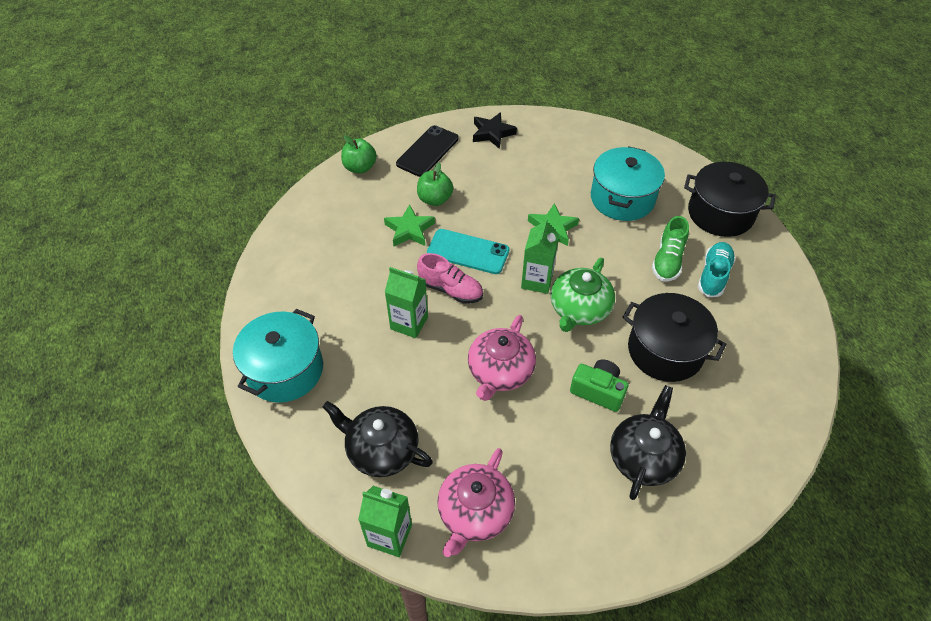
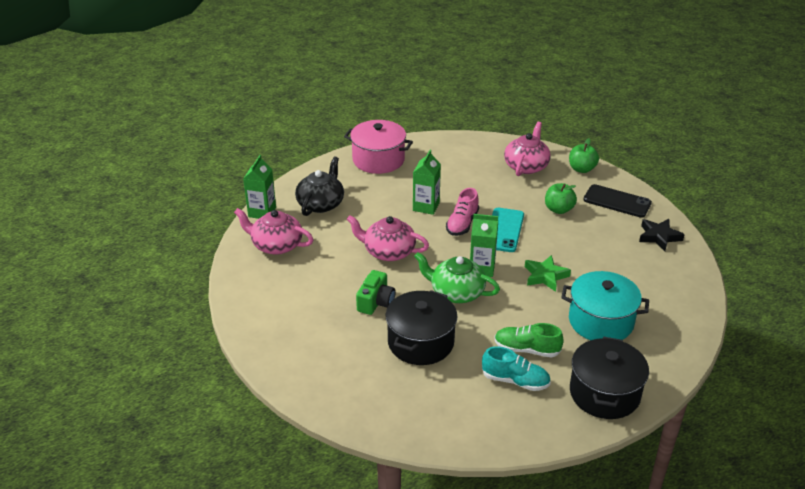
camera: 85 degrees right, 15 degrees down
(285, 370) = (378, 160): turquoise pot -> pink pot
(341, 214) = (526, 166): none -> pink teapot
(409, 230) = (519, 199): green star -> none
(643, 456) = (319, 325): black teapot -> none

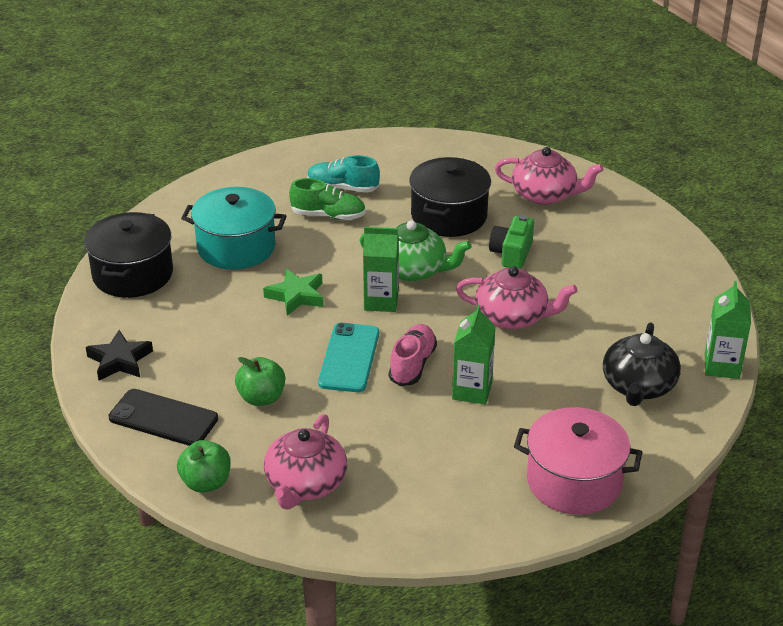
camera: 175 degrees right, 0 degrees up
(276, 245) = (673, 317): pink teapot -> pink teapot (545, 195)
(604, 393) = (250, 182): black pot -> black pot (133, 274)

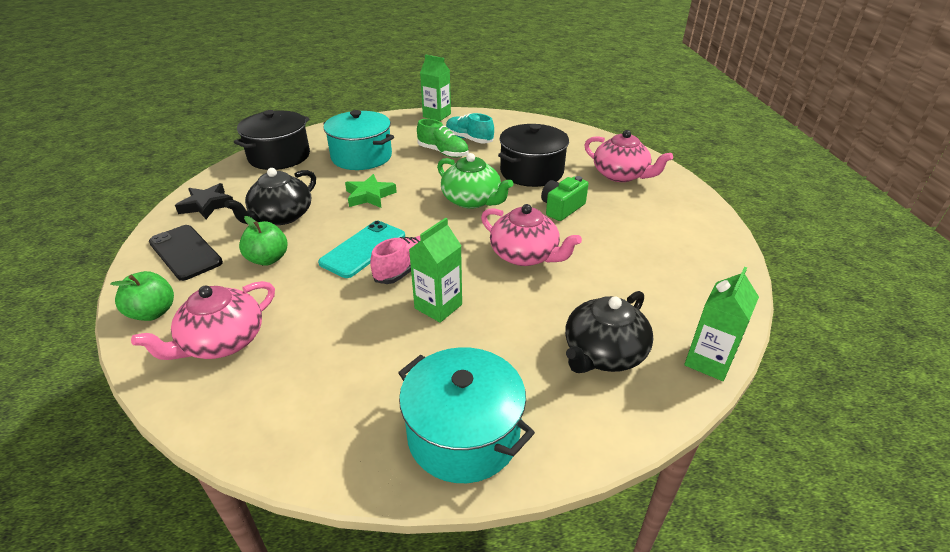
camera: 25 degrees right, 0 degrees up
(222, 349) = (281, 216): none -> black teapot
(381, 301) = (427, 215): green carton -> green carton (437, 115)
(574, 481) = (463, 434): pink pot -> turquoise pot

